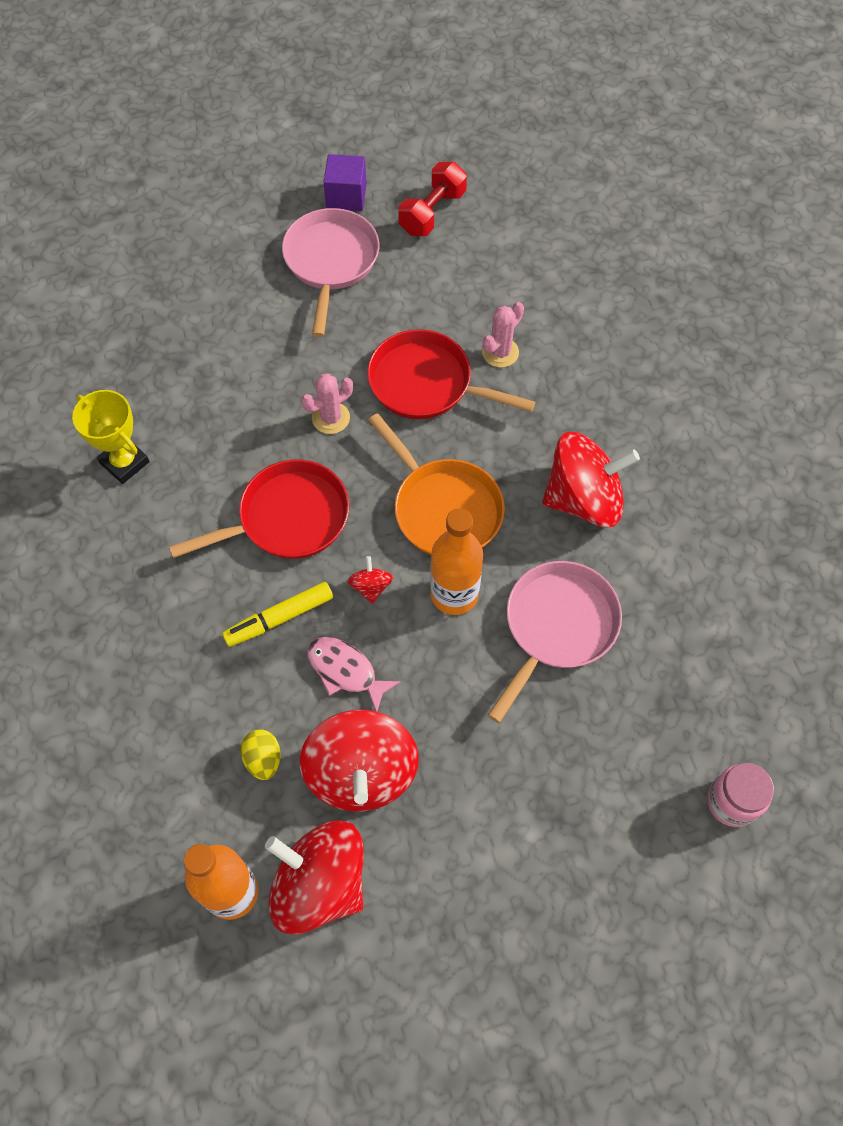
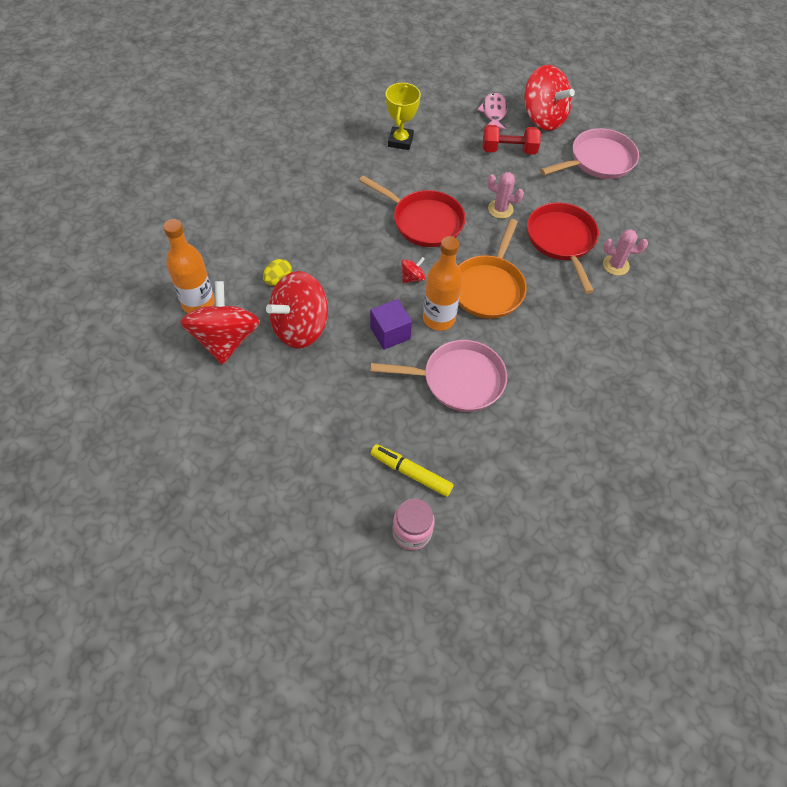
camera: 55 degrees right, 5 degrees down
(279, 618) = (363, 247): yellow marker -> yellow marker (411, 473)
(345, 671) = (354, 291): pink fish -> pink fish (493, 112)
(346, 196) = (648, 146): purple cube -> purple cube (390, 333)
(432, 212) = (678, 188): red dumbbell -> red dumbbell (508, 150)
(583, 499) = (554, 354): red spinning top -> red spinning top (543, 118)

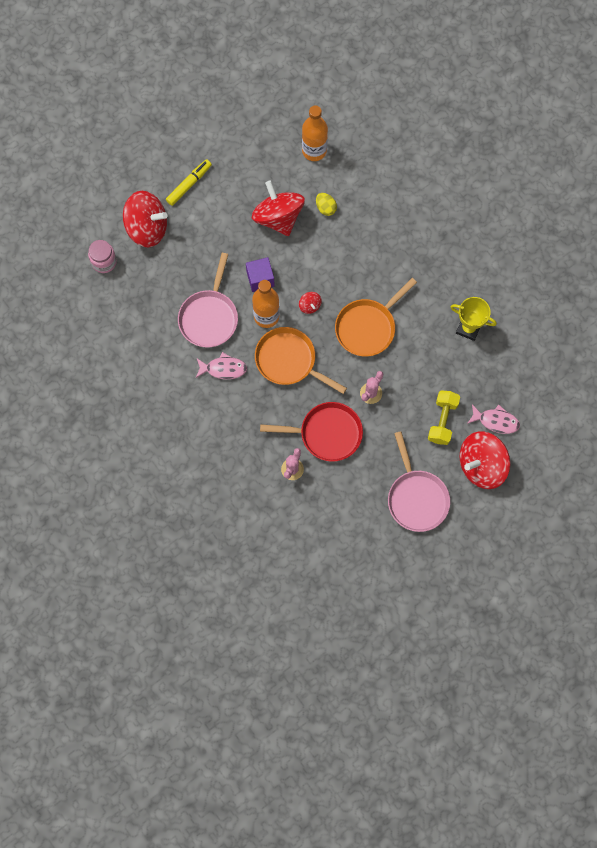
camera: 105 degrees right, 15 degrees up
(226, 339) = (277, 166): red spinning top -> red spinning top (147, 228)
(411, 473) = (144, 270): yellow marker -> yellow marker (189, 184)
(423, 221) = (368, 327): red pan -> orange pan
(508, 150) = (442, 421): red dumbbell -> yellow dumbbell
(521, 352) = (223, 368): none -> pink fish

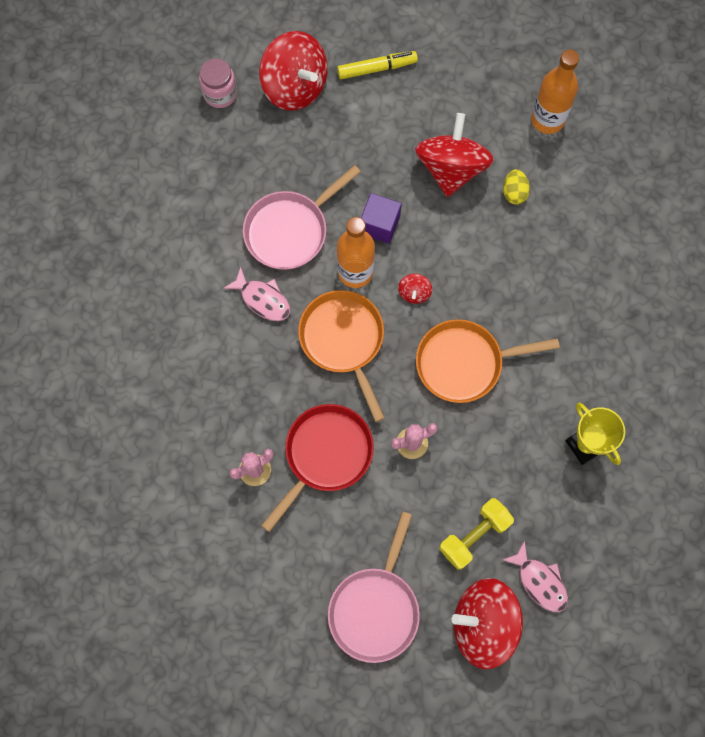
camera: 35 degrees right, 0 degrees up
(326, 433) = (325, 455): red pan -> red pan turned 90 degrees counterclockwise

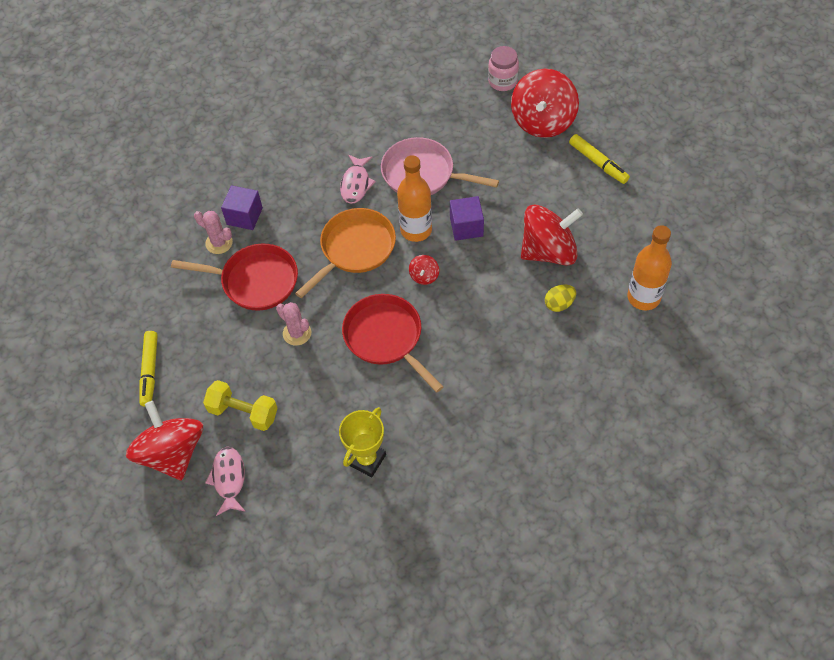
camera: 65 degrees right, 15 degrees down
(235, 429) = (244, 216): none -> purple cube
(375, 608) = (150, 371): pink pan -> yellow marker
(414, 293) = (424, 276): red spinning top -> red spinning top turned 60 degrees counterclockwise
(465, 363) = (386, 338): orange pan -> red pan
(540, 581) = (228, 479): pink fish -> pink fish turned 150 degrees clockwise

